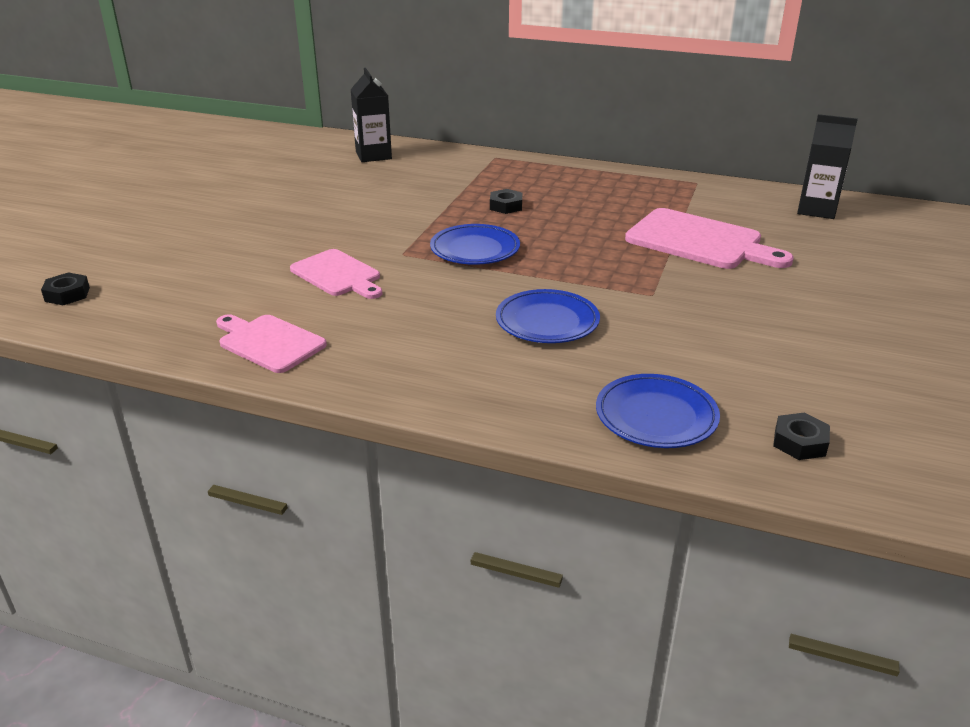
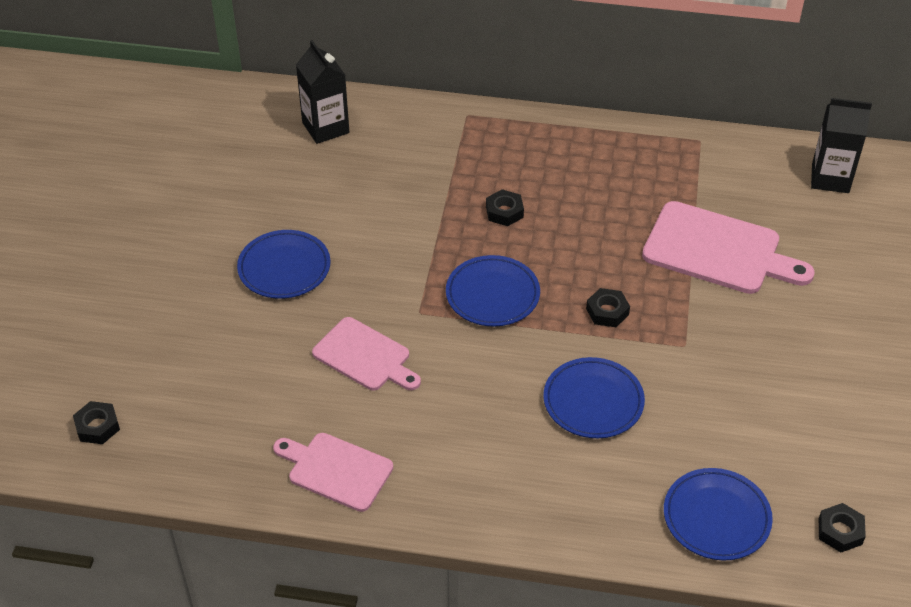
camera: 10 degrees left, 15 degrees up
(295, 221) = (284, 268): none -> blue plate
(580, 268) = (607, 312): none -> black nut

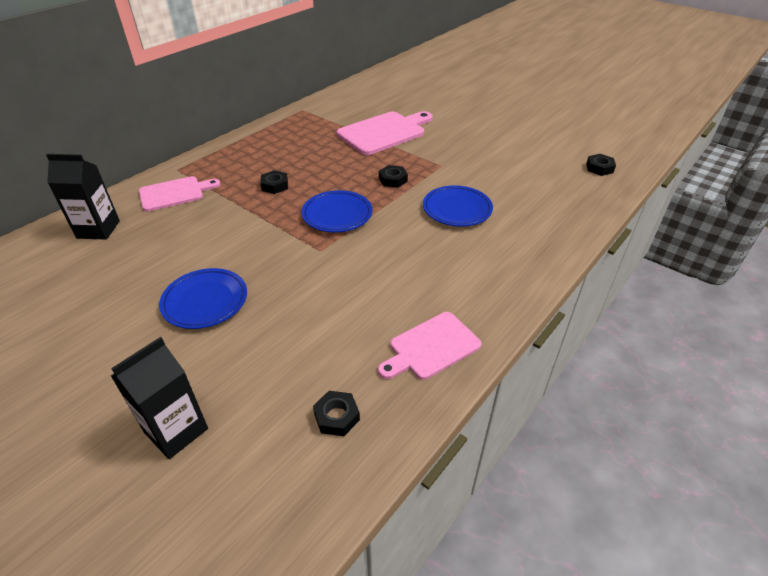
camera: 60 degrees left, 5 degrees down
(97, 426) = (252, 510): black nut -> black nut (336, 417)
(365, 356) = (335, 290): pink cutting board -> pink cutting board (175, 193)
(716, 517) = (570, 200): blue plate -> none
(830, 178) = (370, 90): black carton -> black carton (176, 430)

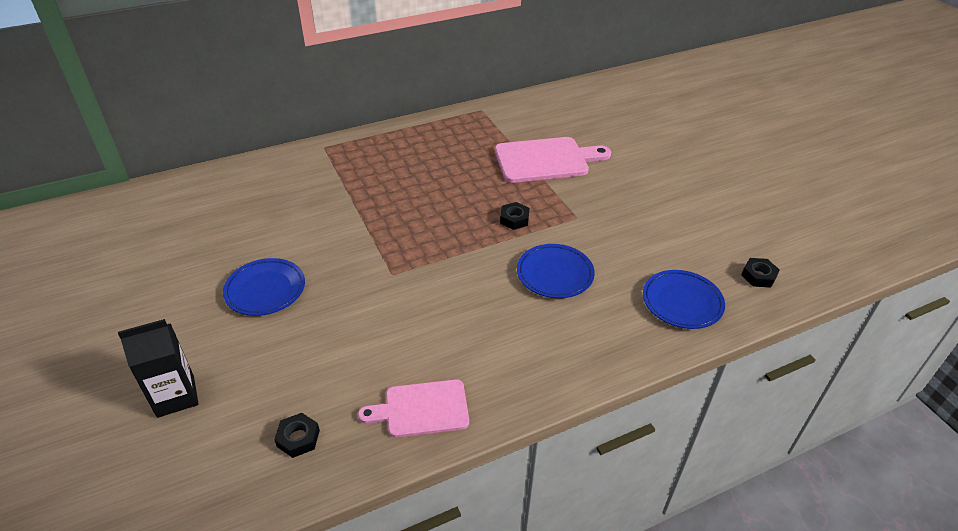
camera: 25 degrees right, 0 degrees up
(98, 229) = (226, 190): black carton -> none
(175, 193) = (307, 172): pink cutting board -> none
(275, 185) = (397, 191): black nut -> none
(337, 215) = (433, 241): blue plate -> blue plate (682, 302)

